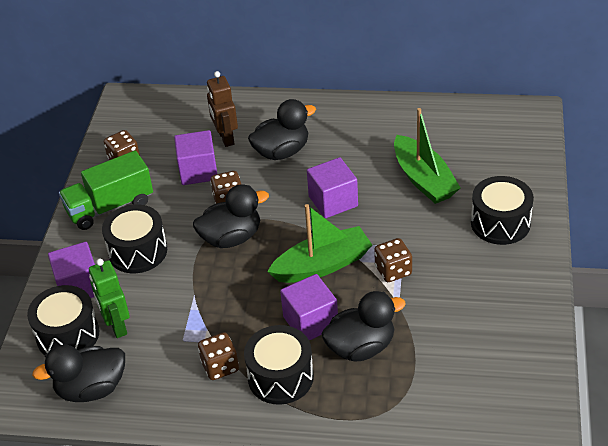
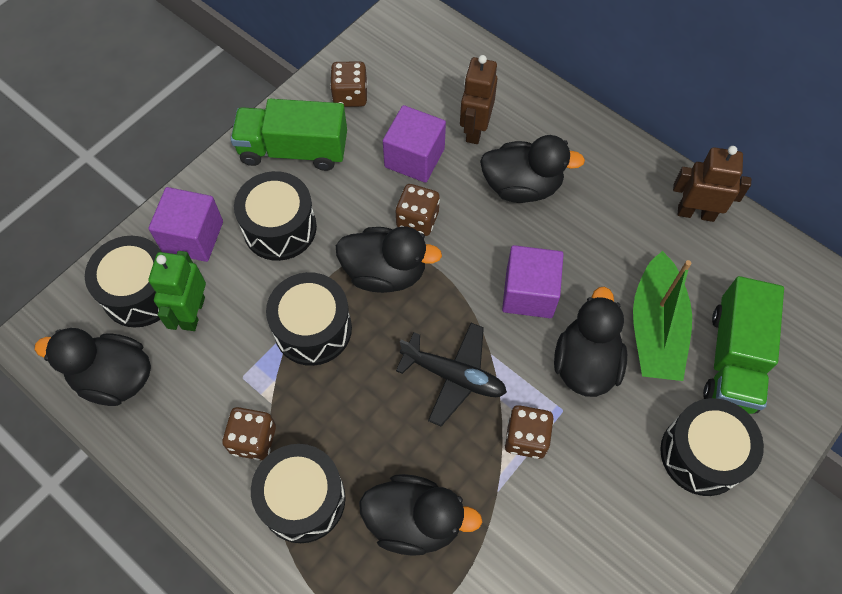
camera: 30 degrees right, 20 degrees up
(209, 290) = (313, 329): none -> black drum
(310, 322) = (386, 446): purple cube -> none
(322, 265) = (454, 376): green boat -> black plane
(397, 217) = (585, 363): none -> black duck
(399, 113) = (696, 213): none -> brown robot
(480, 171) = (733, 359): none -> green truck

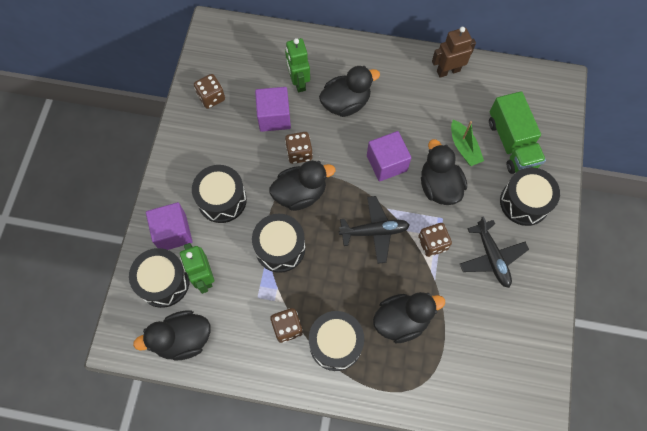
camera: 30 degrees left, 5 degrees up
(293, 150) = (199, 148): green truck -> none
(475, 129) = (298, 82): brown robot -> green robot
(603, 506) = (491, 257): none -> black plane
(655, 328) = (464, 147): green boat -> green boat, size x0.63

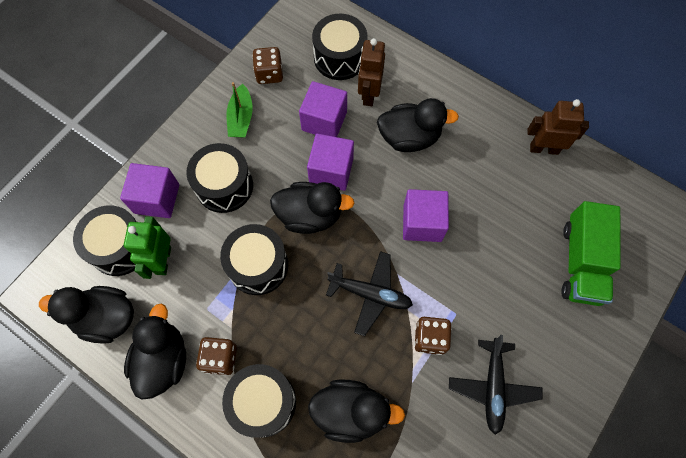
camera: 25 degrees right, 0 degrees up
(298, 82) = (369, 94): green robot -> brown robot
(299, 153) = (331, 171): brown dice -> purple cube
(439, 186) = (470, 275): black duck -> black duck (163, 360)
(464, 147) = (521, 243): green boat -> green boat (241, 118)
(524, 202) = (564, 339): black drum -> black drum (340, 58)

